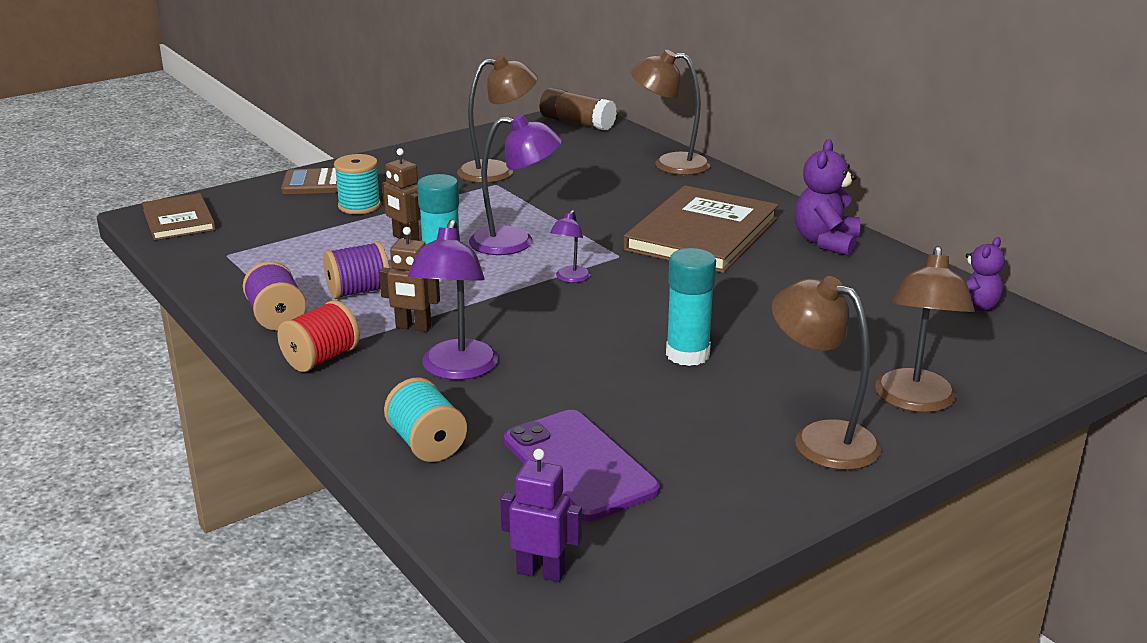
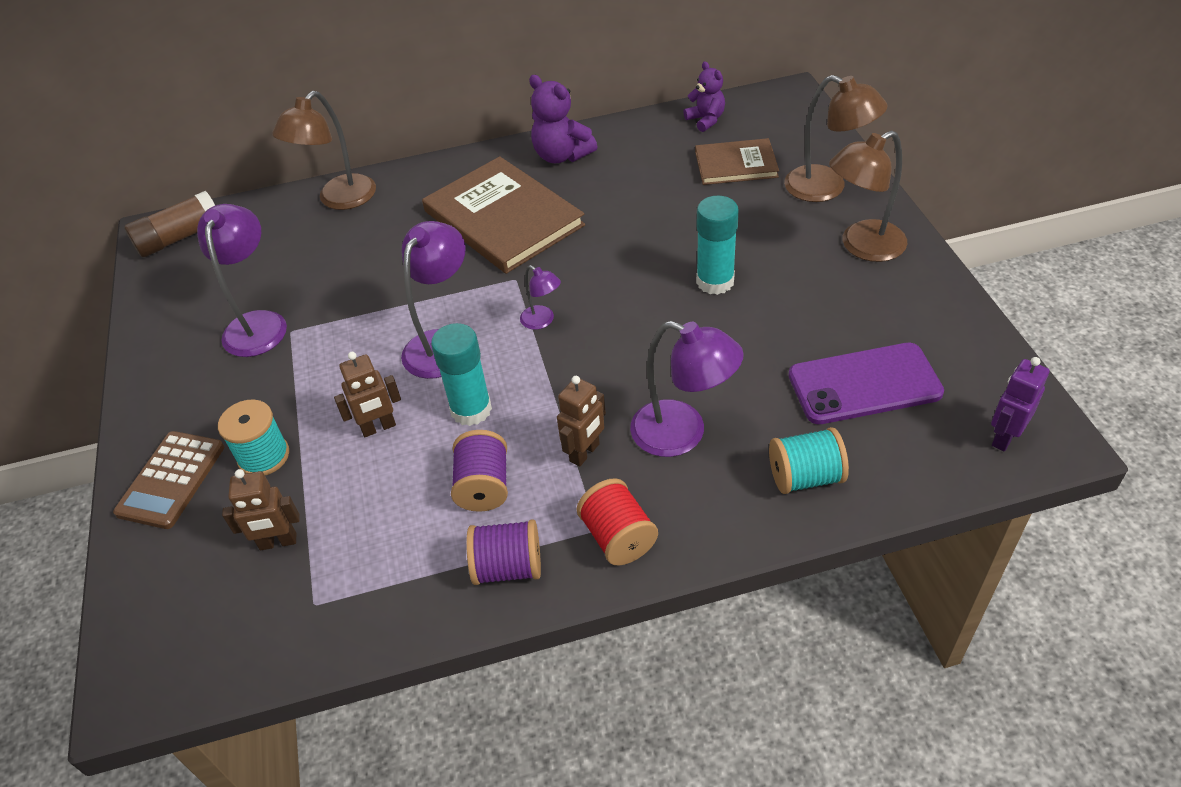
camera: 65 degrees left, 20 degrees up
(179, 220) = (171, 652): brown book -> brown book (736, 164)
(279, 230) = (278, 542): none -> brown robot
(497, 171) = (258, 323): brown lamp -> purple lamp

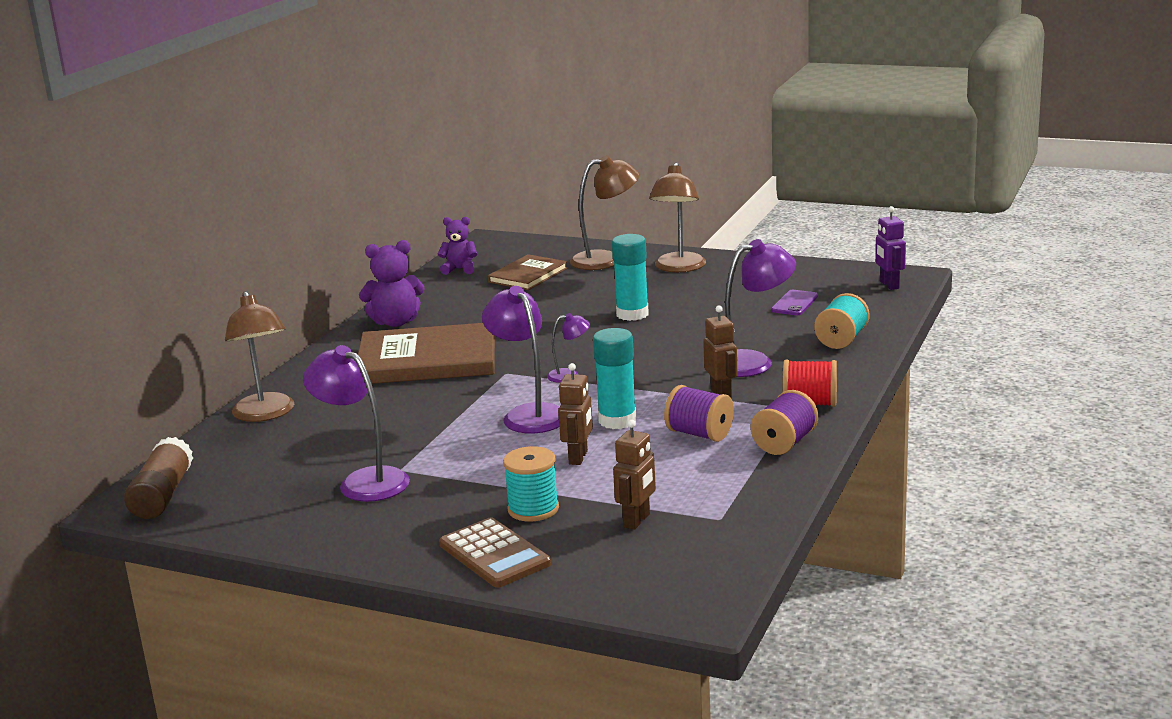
camera: 55 degrees left, 25 degrees down
(864, 384) = (794, 303): purple phone -> purple phone, size x0.53

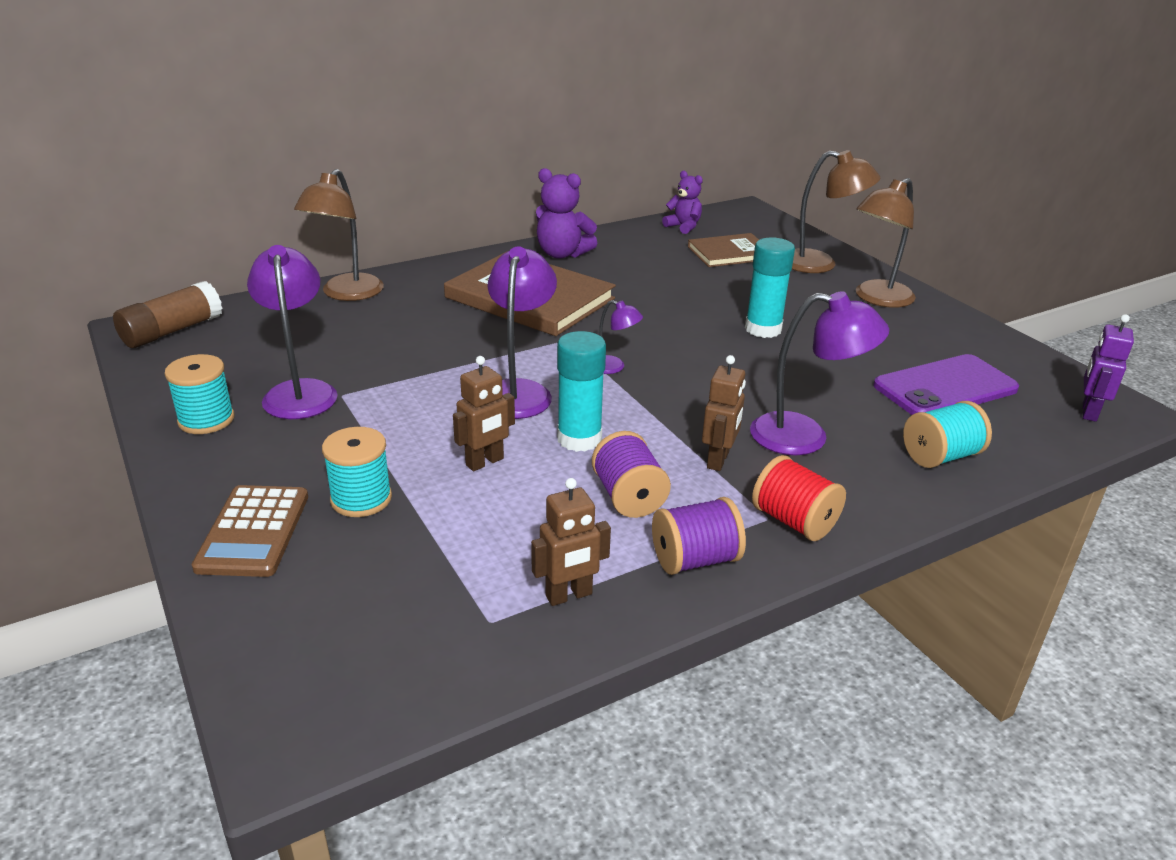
camera: 35 degrees right, 10 degrees up
(325, 525) = (206, 420): none -> turquoise spool
(637, 521) = (417, 571): brown robot -> brown robot (569, 595)
(794, 303) = (945, 387): purple phone -> purple phone, size x1.87

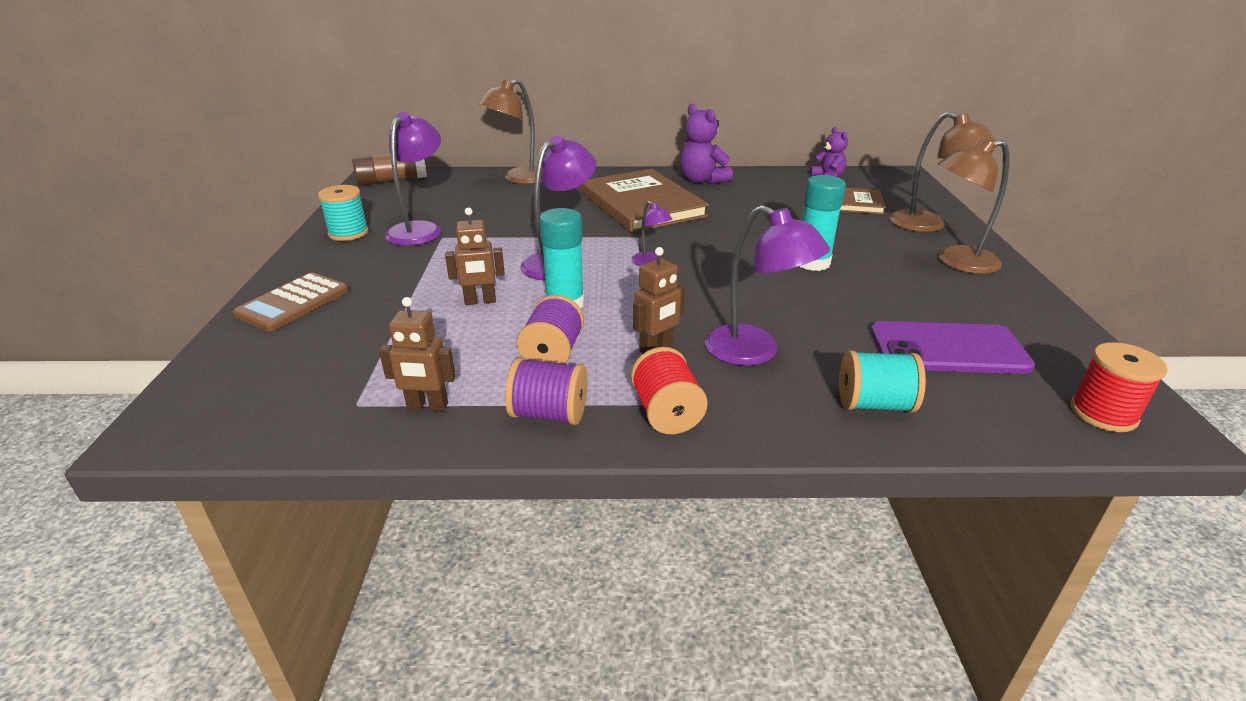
camera: 30 degrees right, 0 degrees up
(361, 499) = (375, 302): turquoise spool -> none
(1088, 412) = (1103, 413): purple robot -> red spool

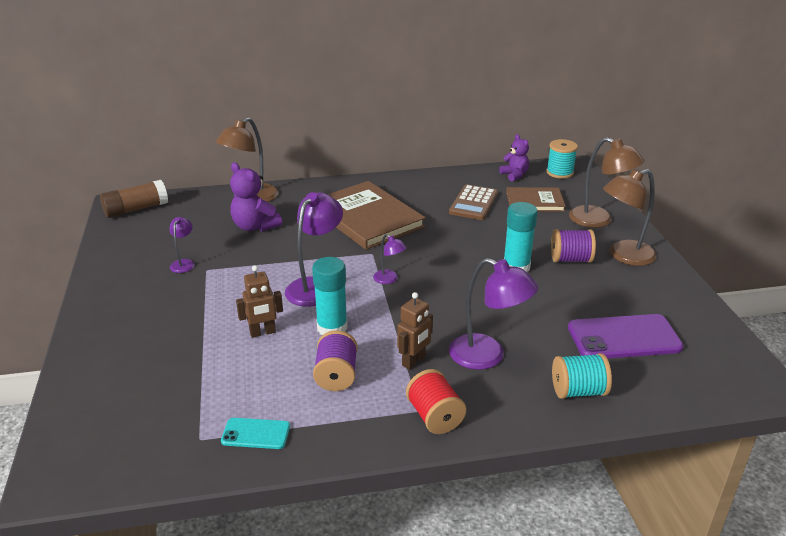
camera: 10 degrees left, 0 degrees up
(293, 303) = (105, 351): brown calculator -> brown calculator (473, 203)
(348, 233) = (121, 273): turquoise spool -> turquoise spool (560, 172)
(420, 229) = (184, 263): purple lamp -> purple lamp, size x0.52
(427, 406) = (256, 434): brown robot -> turquoise phone
(549, 414) = (349, 428): purple spool -> purple spool (570, 259)
(702, 180) = (411, 186): purple teddy bear -> purple teddy bear (255, 226)
(1103, 413) = (728, 379): red spool -> none

